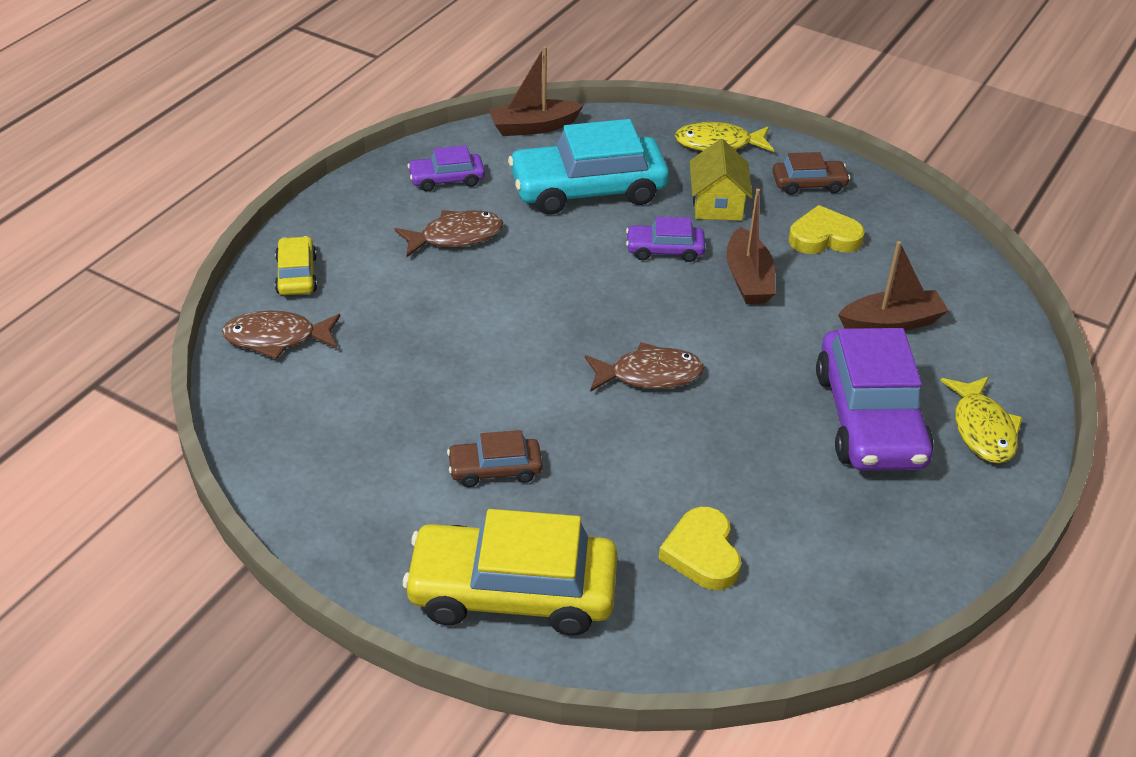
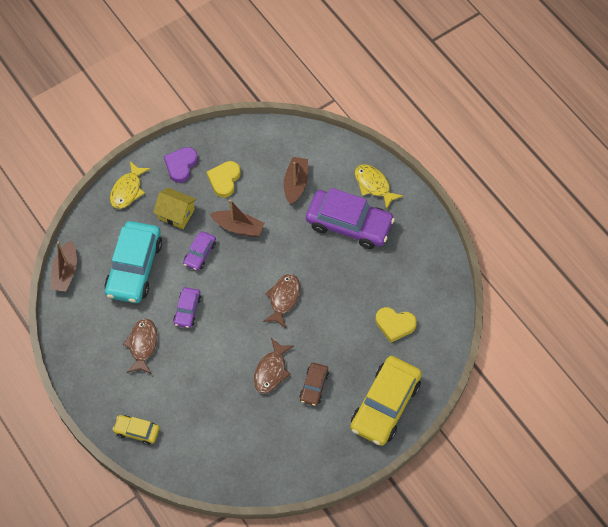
camera: 65 degrees left, 20 degrees up
(276, 338) = (182, 454): brown fish -> brown fish (271, 371)
(447, 179) = (91, 332): purple car -> purple car (187, 310)
(809, 184) = (181, 165): brown car -> purple heart
(982, 429) = (374, 185): yellow fish -> yellow fish turned 150 degrees counterclockwise

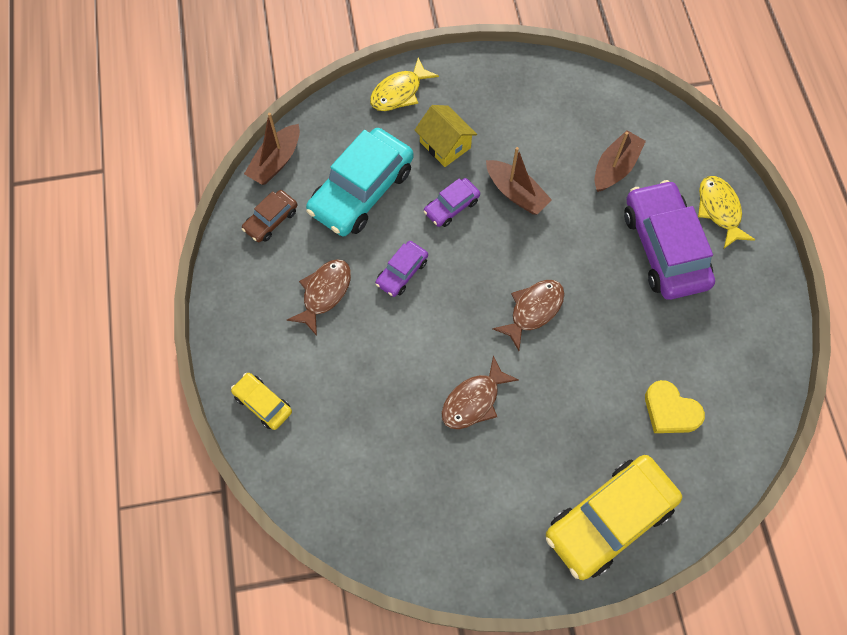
camera: 25 degrees right, 5 degrees up
(181, 165) = (479, 88): purple heart -> none
(224, 180) = (525, 127): yellow heart -> none
(314, 386) = (521, 448): brown car -> brown car (271, 220)
(349, 224) = (664, 248): purple car -> purple car turned 150 degrees counterclockwise

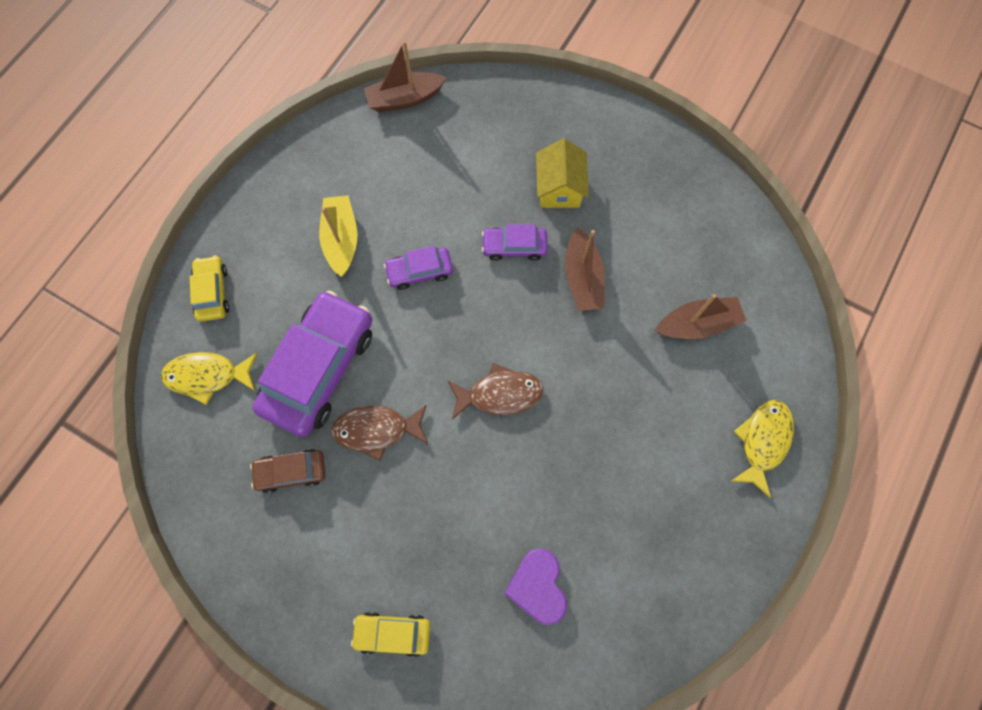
camera: 40 degrees right, 5 degrees up
(271, 220) = (356, 145): brown car -> brown car (291, 471)
(324, 293) = (341, 239): brown fish -> yellow boat
(361, 190) = (451, 175): turquoise car -> none
(399, 92) = (562, 113): yellow fish -> yellow fish (207, 376)
(609, 519) = (393, 633): yellow car -> yellow car, size x0.49
(664, 248) = (674, 434): purple car -> purple car (319, 368)
(670, 411) = (538, 586): yellow heart -> purple heart

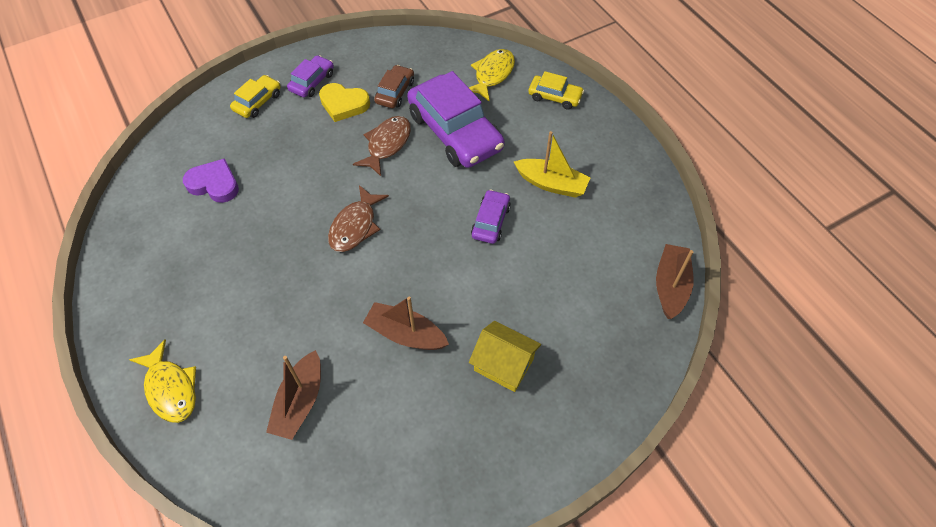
camera: 120 degrees right, 15 degrees down
(341, 520) = (344, 104): none -> yellow heart
(514, 247) = (469, 297): purple car -> purple car (312, 82)

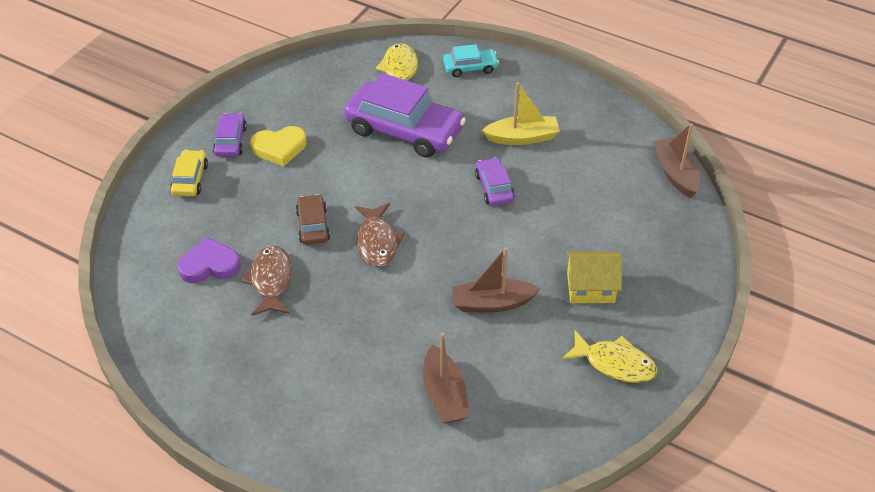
camera: 30 degrees left, 10 degrees down
(171, 388) = (318, 441): yellow fish -> yellow fish (614, 363)
(387, 144) = (350, 165): brown fish -> brown fish (271, 281)
(395, 92) = (320, 119): brown car -> brown car (313, 225)
(555, 97) = (470, 67): yellow car -> turquoise car

